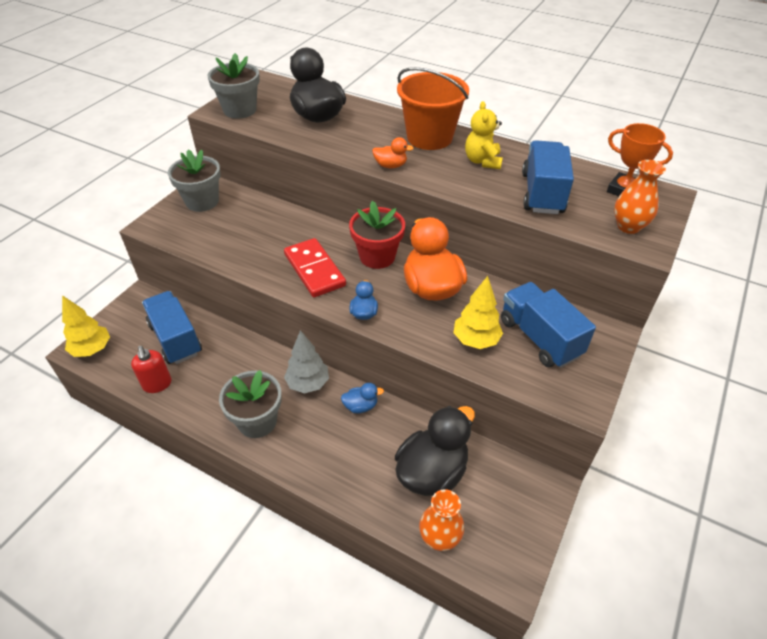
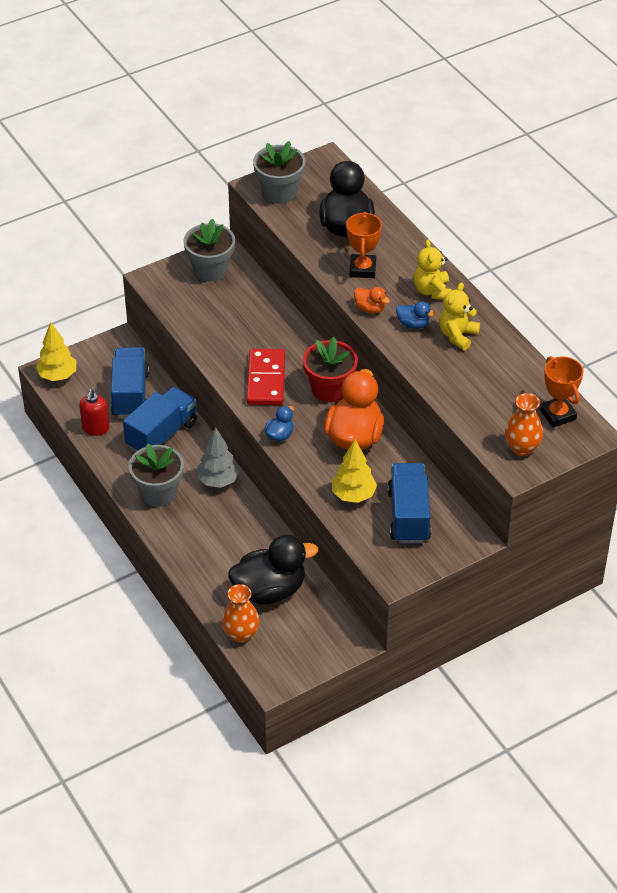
camera: 30 degrees right, 0 degrees up
(357, 140) = (362, 269): none -> orange trophy
(360, 406) = (249, 518): blue duck -> blue duck (413, 324)
(429, 137) = (432, 291): orange bucket -> yellow teddy bear
(542, 193) = (479, 388): blue truck -> blue truck (161, 435)

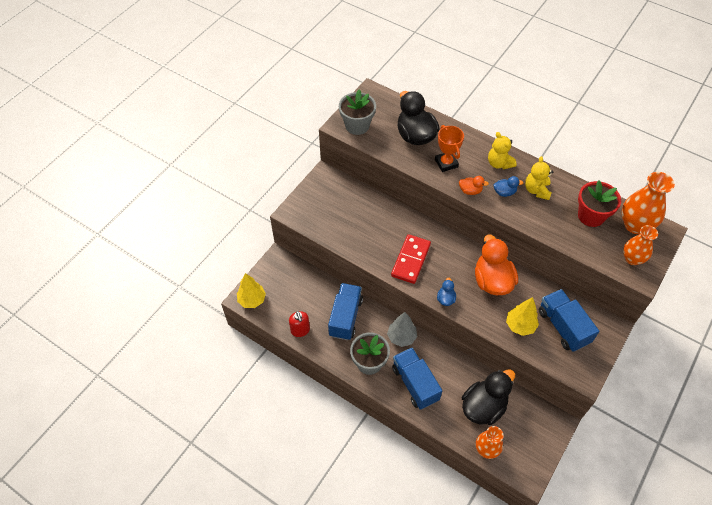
camera: 25 degrees left, 10 degrees up
(130, 395) = (308, 295): blue truck -> blue truck (415, 383)
(210, 270) = (325, 192): grey flower pot -> none
(266, 380) = (411, 260): red domino -> red domino turned 45 degrees clockwise
(330, 389) = (454, 251): red flower pot -> red flower pot (591, 216)
(557, 415) = (635, 225): orange trophy -> orange vase

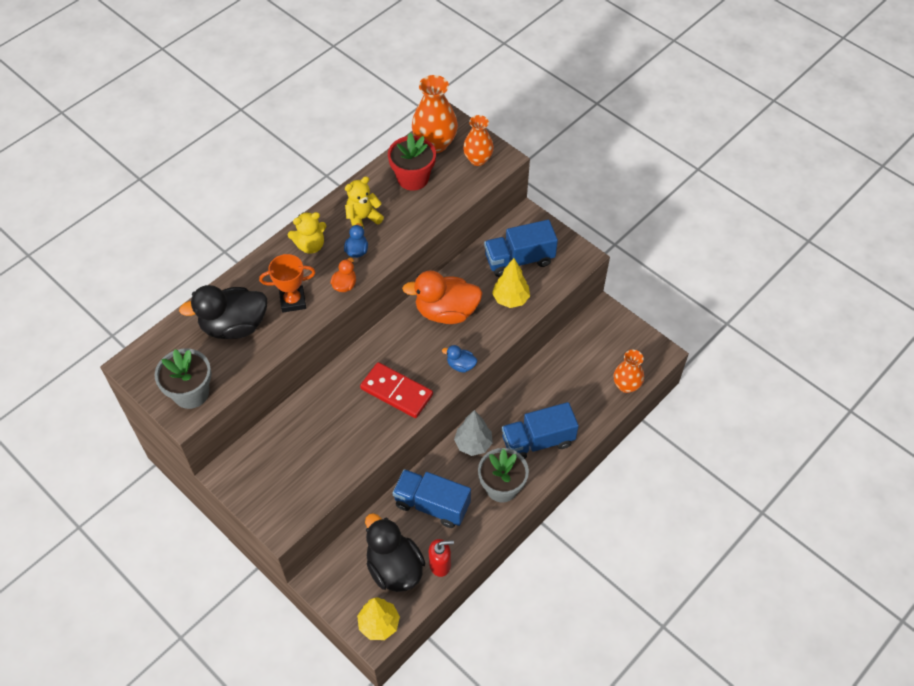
camera: 80 degrees left, 0 degrees up
(483, 406) = (576, 376): black duck -> black duck (394, 568)
(536, 190) = (363, 218): yellow teddy bear -> yellow teddy bear turned 135 degrees clockwise

